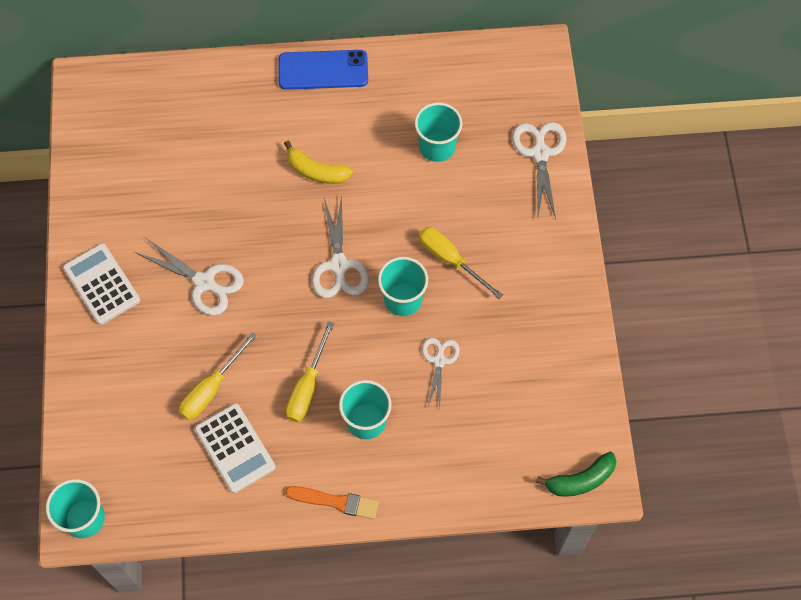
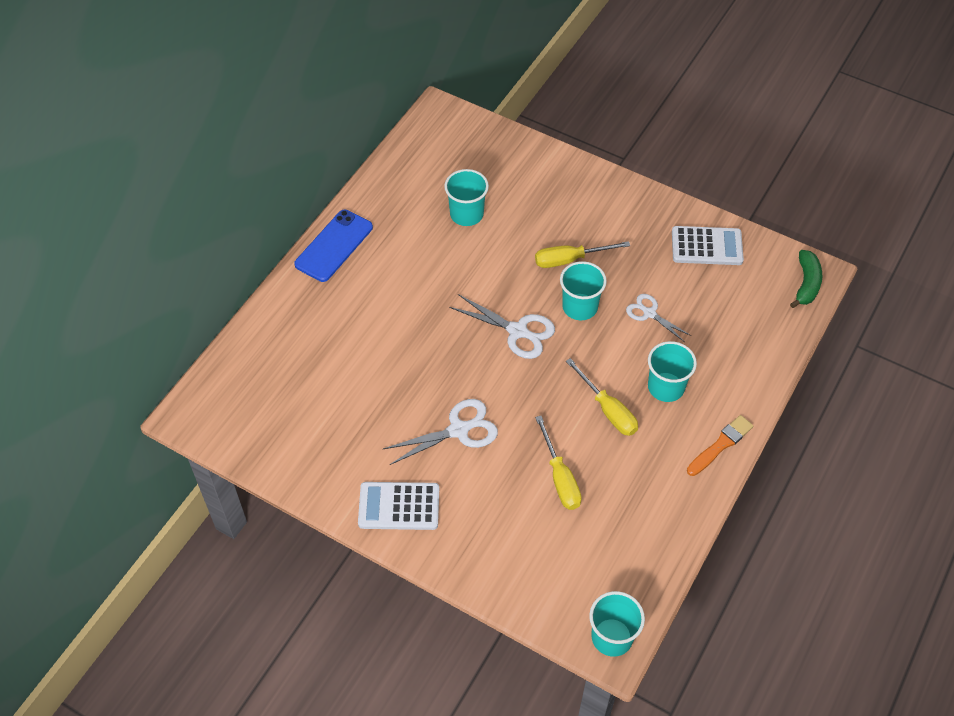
camera: 55 degrees left, 10 degrees down
(235, 448) = (625, 489): white calculator -> white calculator (707, 246)
(316, 171) = (421, 300): yellow banana -> none
(540, 153) = (525, 158): white scissors -> none

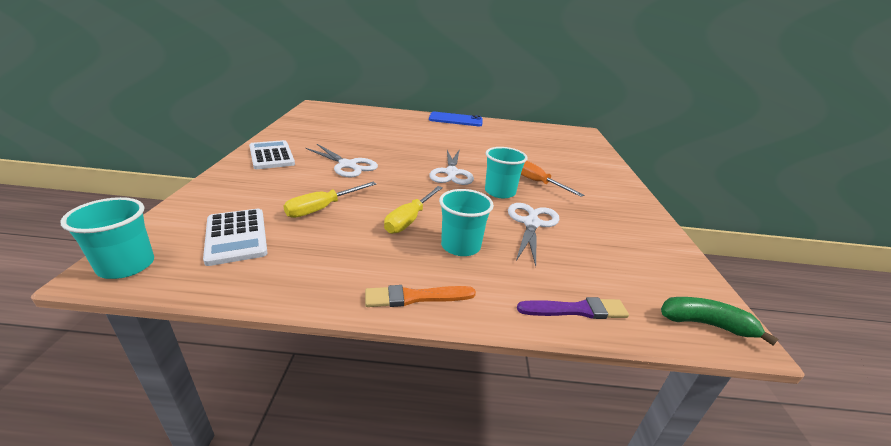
camera: 60 degrees right, 25 degrees down
(466, 214) = (524, 146): turquoise cup -> none
(570, 260) = (537, 182): yellow screwdriver -> orange screwdriver
(649, 313) = (531, 223): white scissors -> white scissors, size x1.55
(707, 246) = (642, 242): white calculator -> white calculator (236, 236)
(720, 445) = (416, 297): orange brush -> orange brush turned 150 degrees clockwise
(768, 351) = (576, 310): none -> purple brush
(806, 284) = (705, 324): green banana -> green banana turned 150 degrees counterclockwise

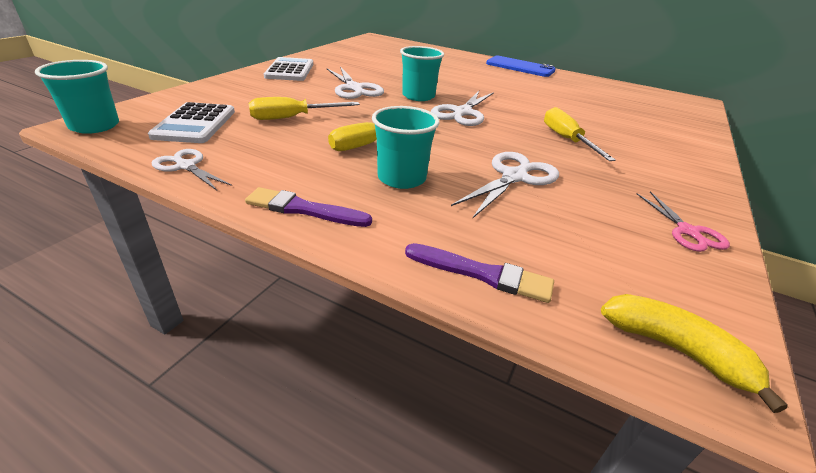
camera: 25 degrees right, 5 degrees up
(274, 285) = (186, 166): none -> white scissors
(416, 297) = (304, 209): orange brush -> purple brush
(500, 192) = (505, 140): turquoise cup -> turquoise cup (418, 96)
(537, 182) = (566, 139): orange screwdriver -> yellow screwdriver
(653, 239) = (688, 232): none -> pink scissors
(705, 324) = (675, 350): green banana -> yellow banana

